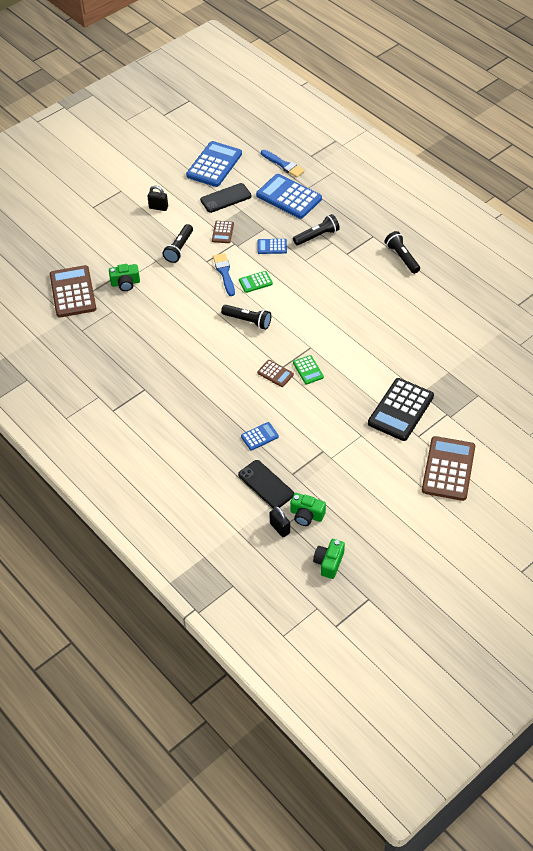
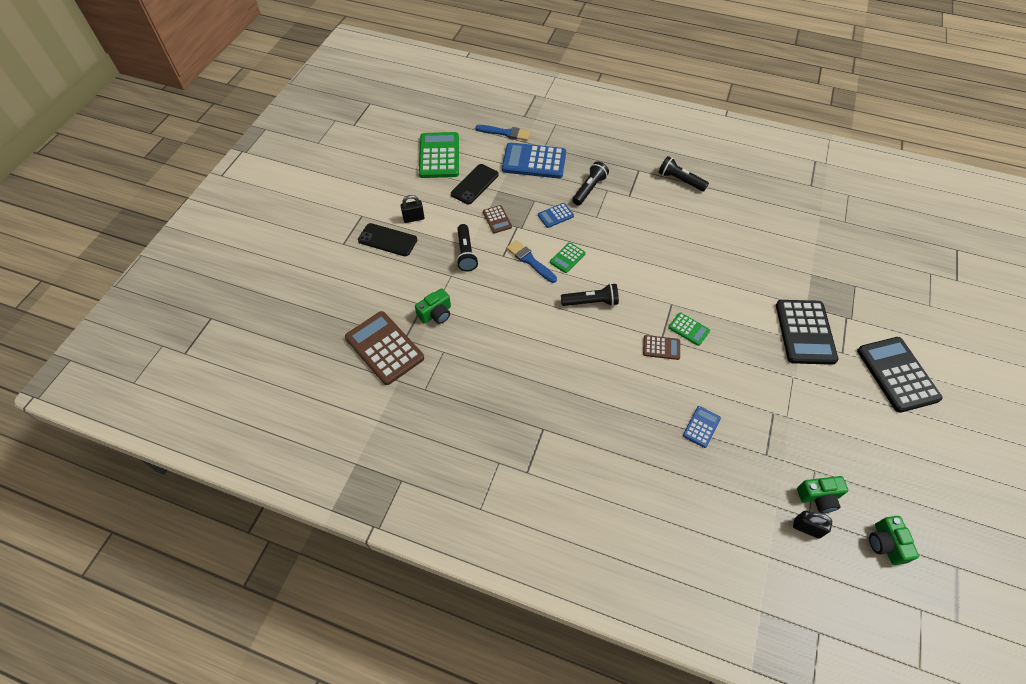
camera: 30 degrees left, 5 degrees up
(214, 165) = (439, 156): blue calculator -> green calculator
(266, 485) = (751, 481): black phone -> black phone (387, 240)
(448, 469) = (897, 374): brown calculator -> black calculator

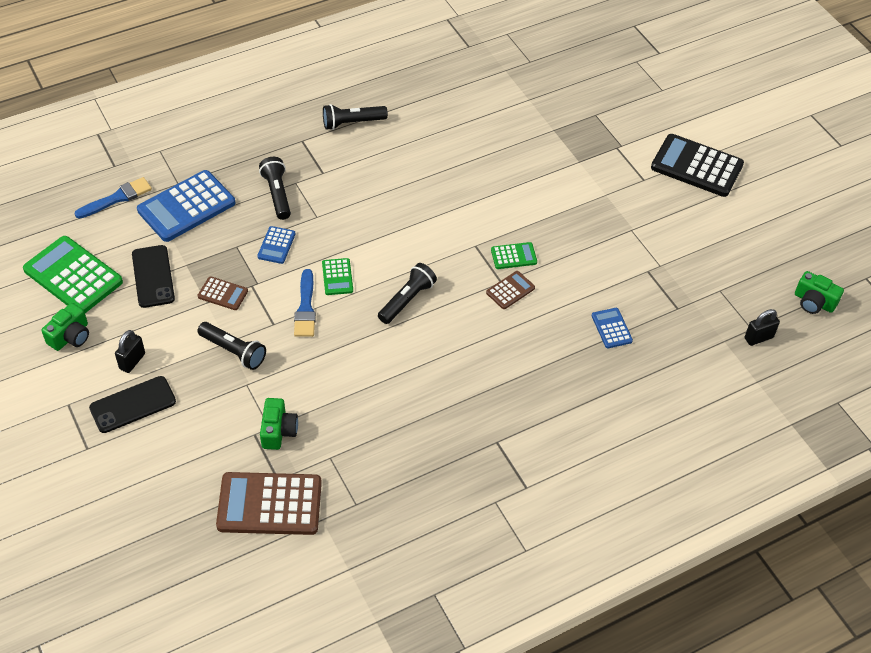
camera: 50 degrees left, 5 degrees down
(530, 261) = (305, 308): blue brush -> blue brush turned 90 degrees counterclockwise
(804, 332) = (601, 185): black calculator -> none
(818, 497) = (742, 308): green camera -> green camera (70, 336)

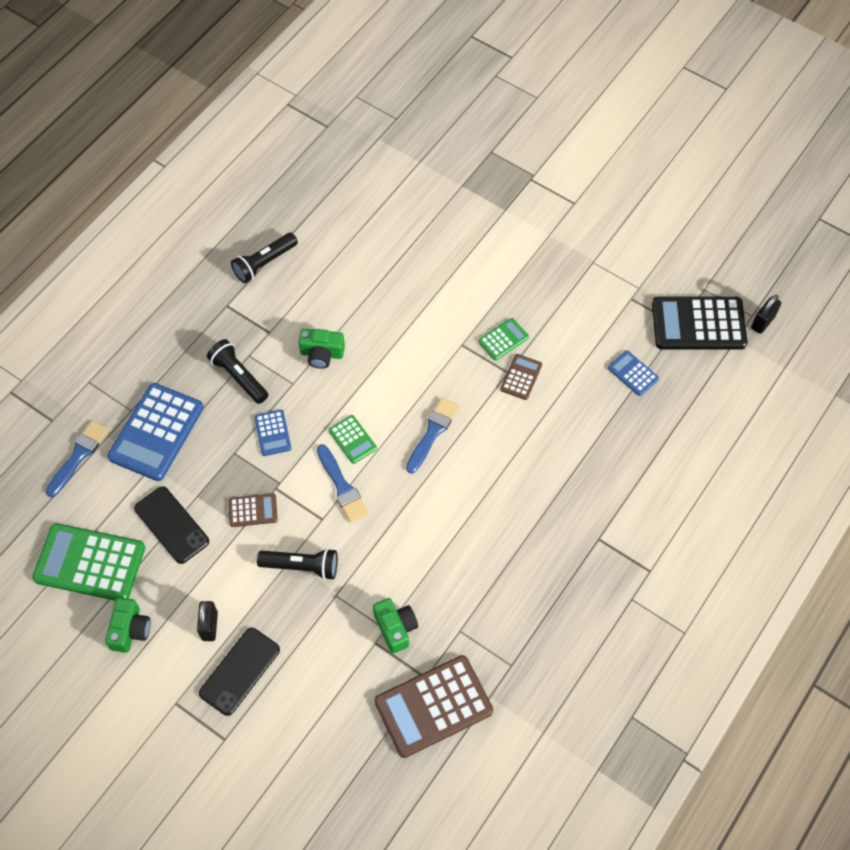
camera: 25 degrees left, 10 degrees up
(407, 300) = (432, 432): black flashlight -> blue brush
(697, 166) = (613, 167): black calculator -> black calculator (698, 324)
(814, 302) = (789, 263): green camera -> green camera (322, 354)

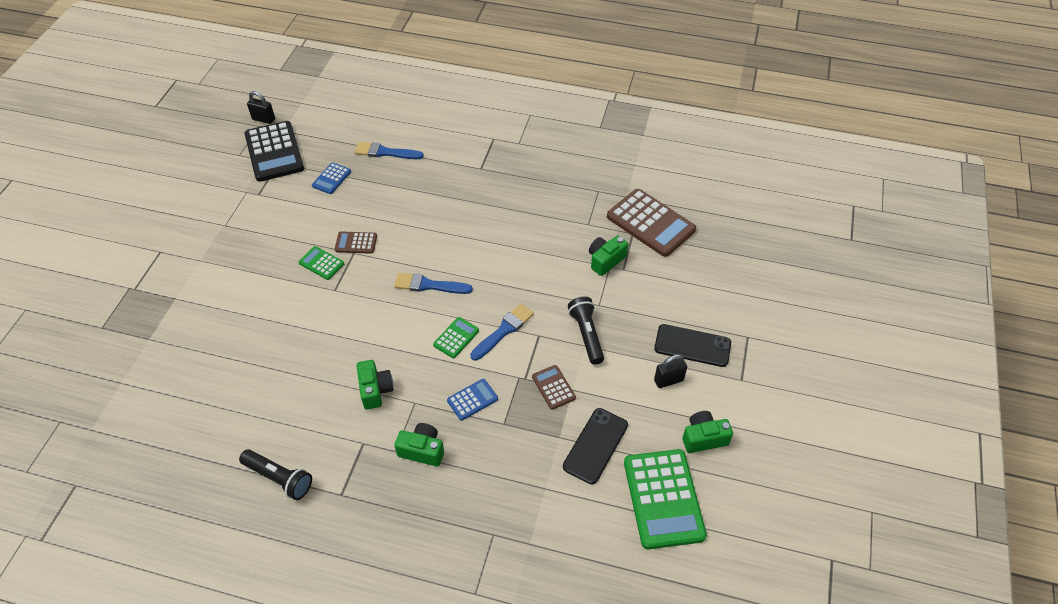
camera: 110 degrees left, 10 degrees down
(78, 455) = (562, 562): blue brush -> blue brush (385, 152)
(156, 432) = (508, 499): blue calculator -> none
(239, 376) = (422, 450): black flashlight -> green camera

